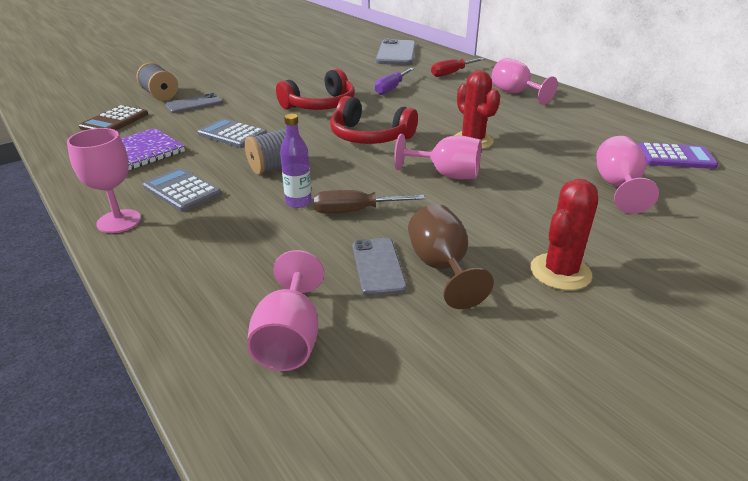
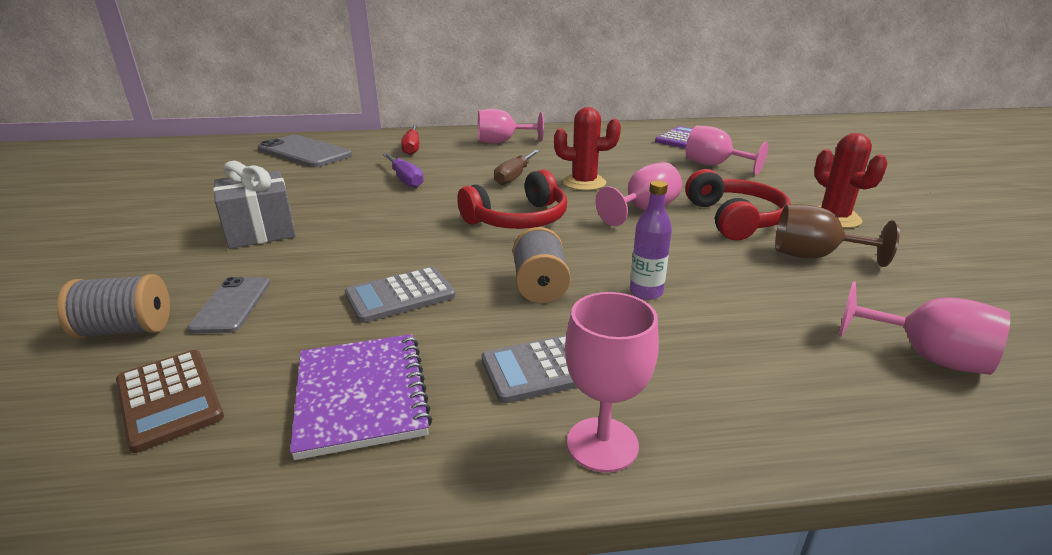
camera: 60 degrees left, 5 degrees down
(275, 82) = (260, 231): none -> grey gift
(320, 105) = (391, 222): red headphones -> red headphones (734, 219)
(355, 211) = (688, 267): brown screwdriver -> brown screwdriver (514, 176)
(378, 266) = (803, 282): grey phone -> none

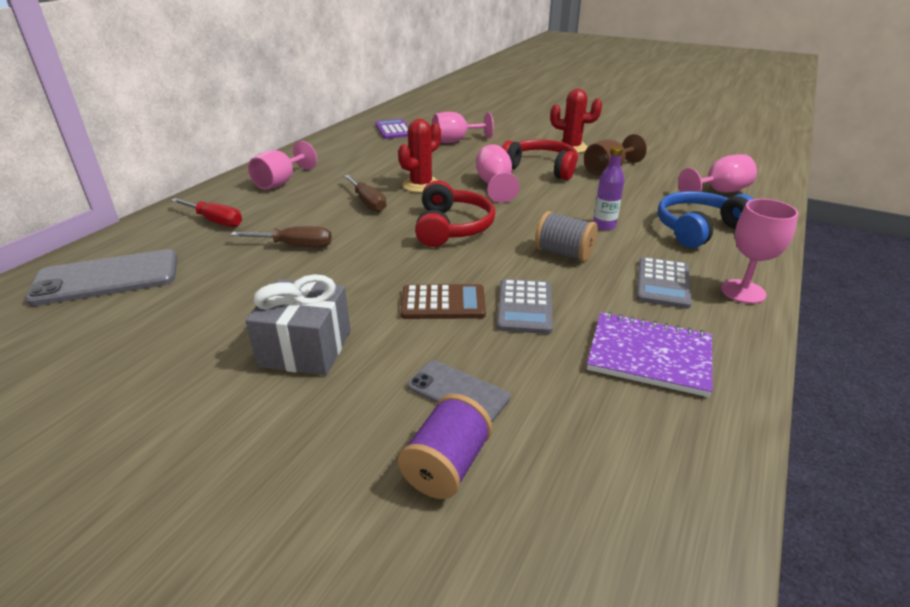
camera: 55 degrees left, 5 degrees up
(126, 330) = (446, 465): grey spool -> purple spool
(169, 399) = (595, 448): brown calculator -> brown calculator (443, 303)
(405, 179) = (295, 246): purple screwdriver -> brown screwdriver
(752, 363) = (698, 229): none -> blue headphones

